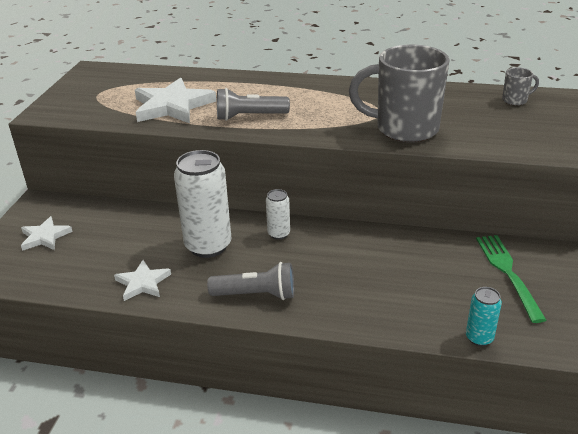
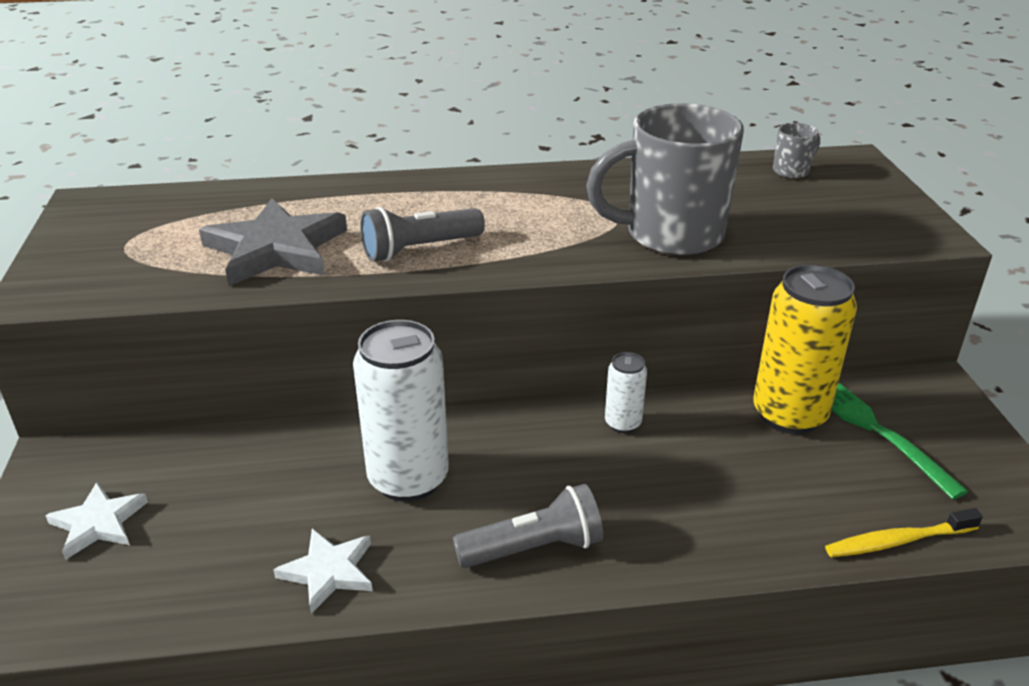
camera: 20 degrees left, 0 degrees up
(172, 106) = (276, 249): white star -> grey star
(279, 234) = (513, 434): white can -> white can (623, 423)
(455, 254) = (789, 415): none -> yellow can
(479, 338) = (897, 541): turquoise can -> yellow toothbrush

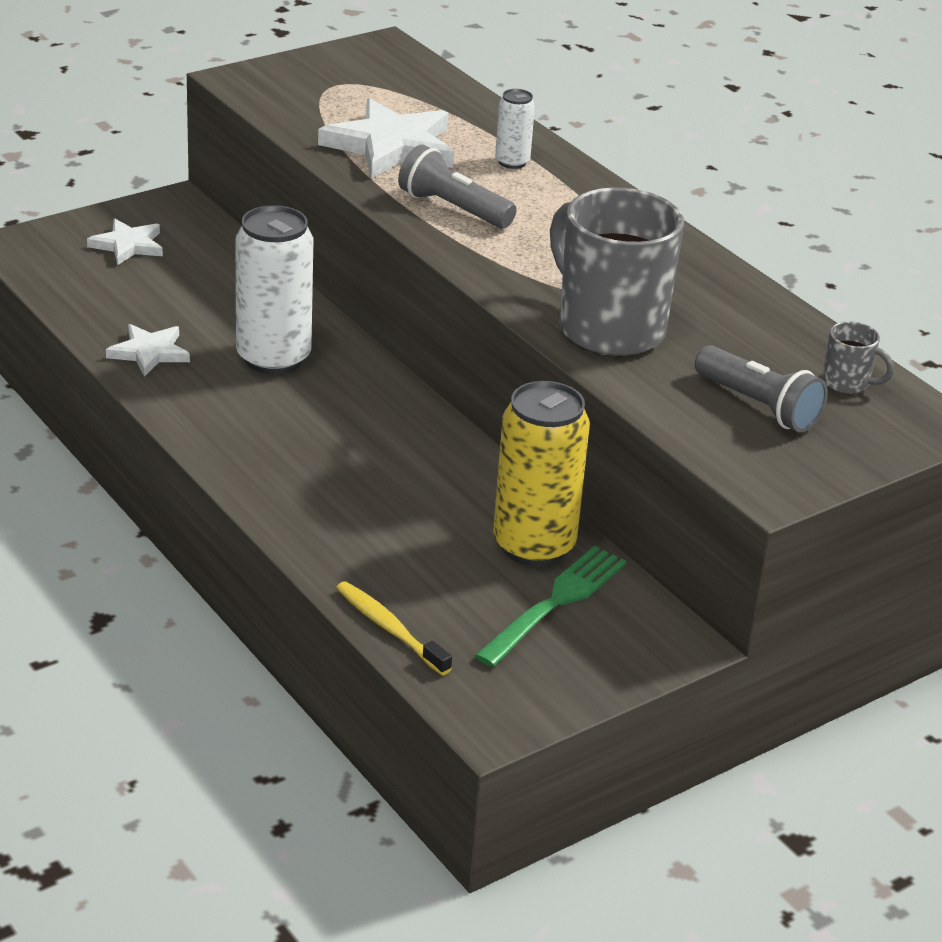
camera: 60 degrees right, 0 degrees up
(276, 249) = (391, 146): grey star -> white star
(534, 548) = (239, 437): grey flashlight -> grey flashlight (758, 406)
(623, 423) = (436, 449): white can -> white can (512, 162)

